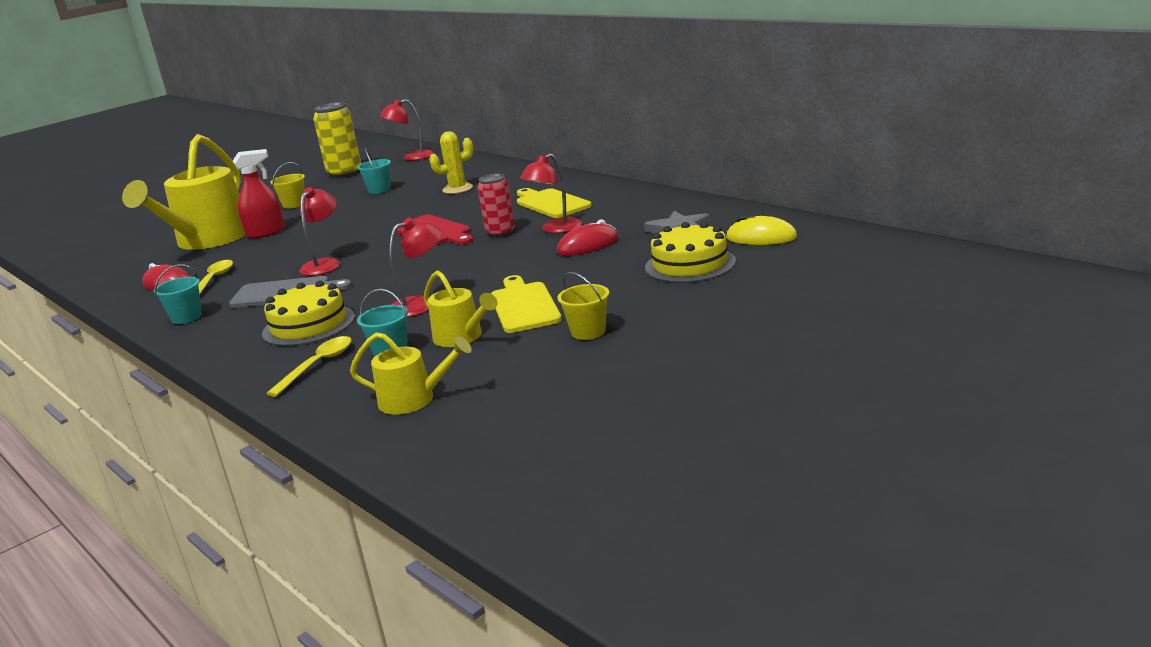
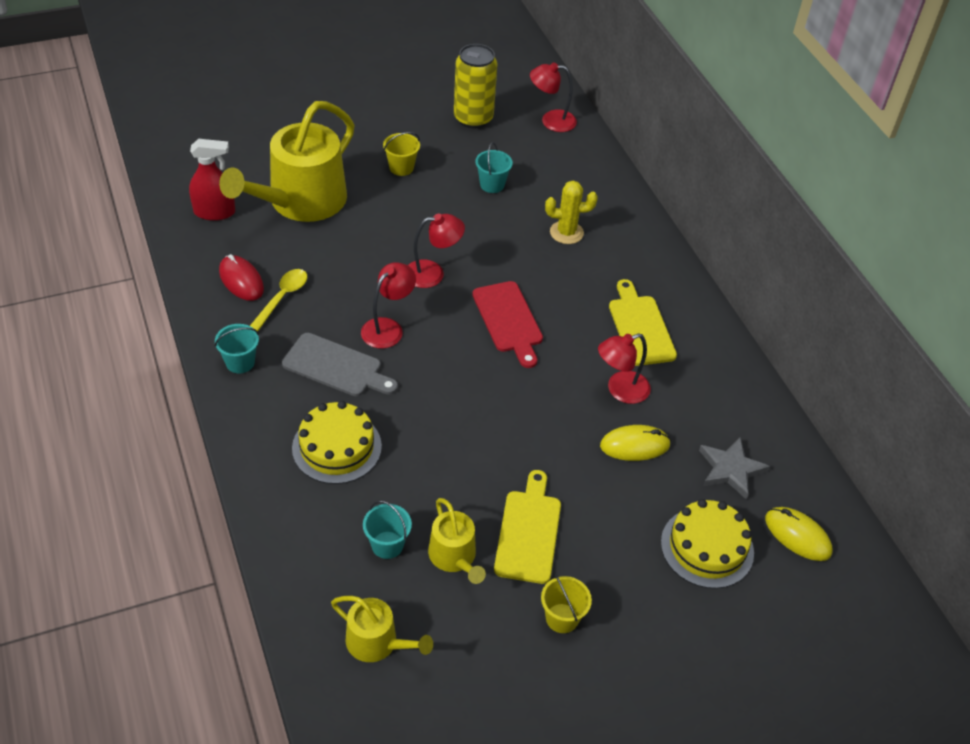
camera: 15 degrees right, 25 degrees up
(266, 233) = (356, 220): red spray bottle -> red spray bottle (215, 212)
(317, 365) = (321, 530): yellow spoon -> none
(421, 304) = (443, 469): red lamp -> red lamp (432, 273)
(500, 233) = (567, 364): red can -> none
(588, 245) = (634, 445): red mouse -> yellow mouse

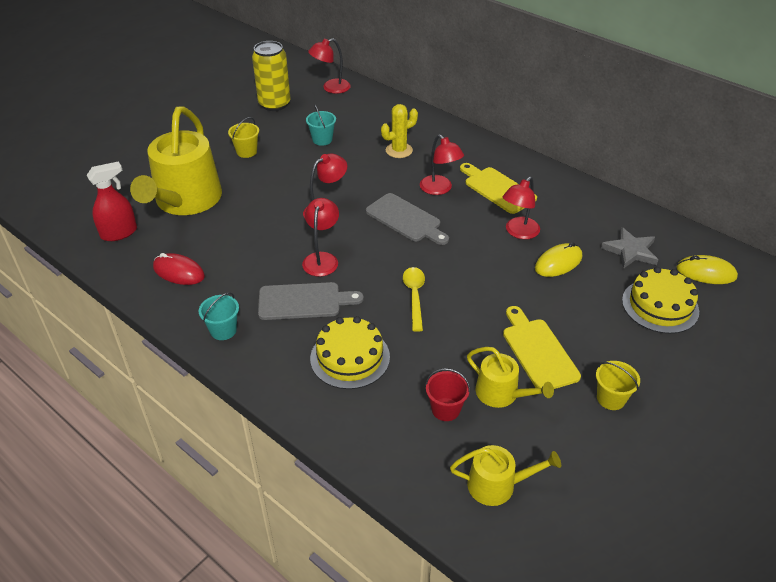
camera: 25 degrees left, 5 degrees down
(282, 298) = (222, 272): yellow spoon -> yellow spoon (414, 296)
(387, 545) = (445, 409): turquoise bucket -> red bucket
(508, 320) = (405, 219): red cutting board -> grey cutting board
(574, 300) = (440, 189): none -> red lamp

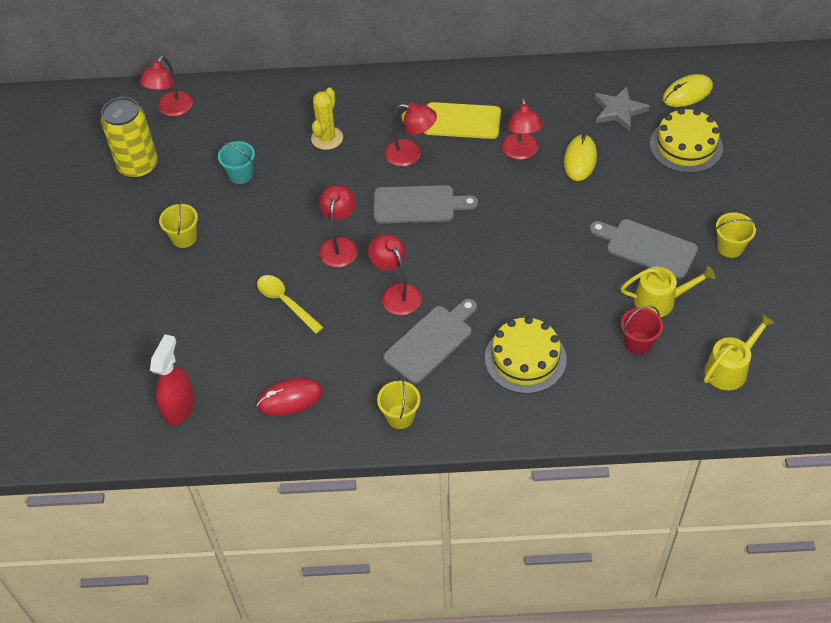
camera: 40 degrees left, 10 degrees up
(185, 200) = (196, 329): yellow watering can -> none
(223, 330) = (400, 416): turquoise bucket -> yellow bucket
(414, 296) = (510, 270): yellow spoon -> yellow spoon (285, 302)
(538, 351) = (647, 248): yellow cutting board -> grey cutting board

